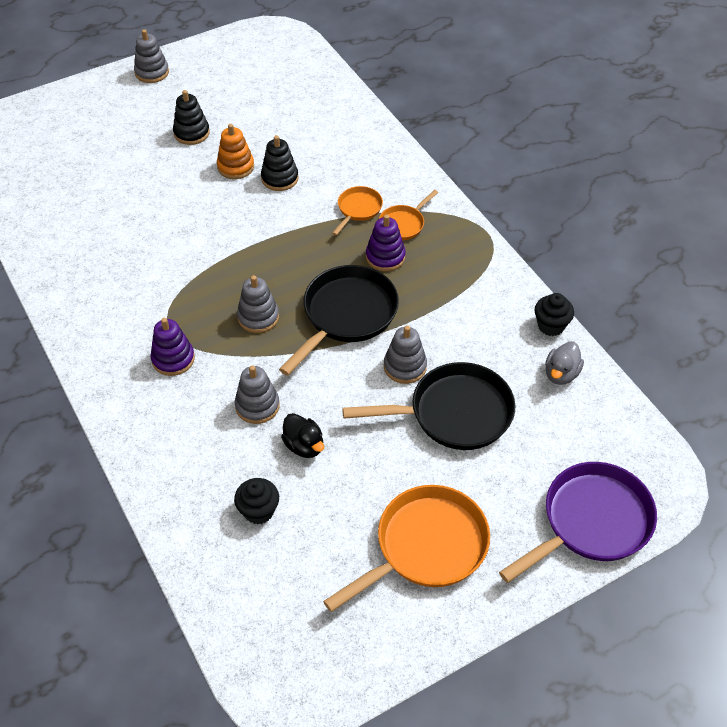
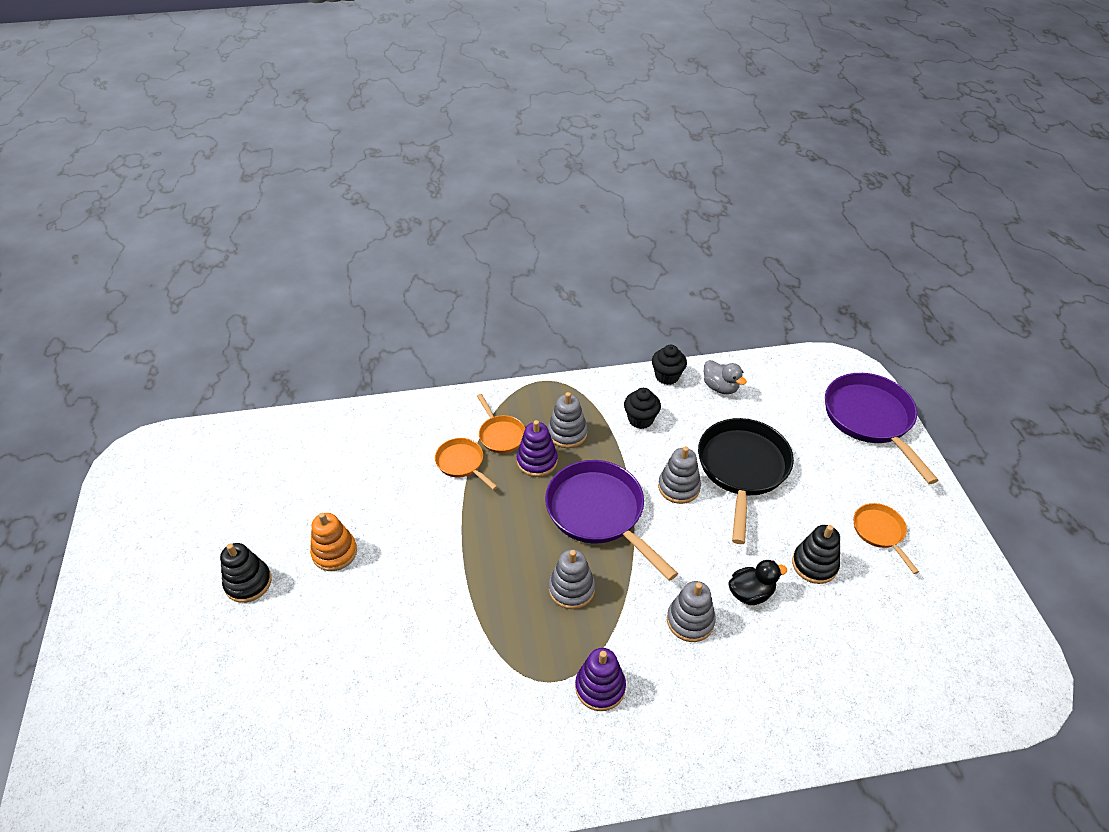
camera: 70 degrees left, 5 degrees down
(152, 72) = (103, 600): grey stacking toy -> grey stacking toy (567, 433)
(258, 511) = (821, 653): black cupcake -> black cupcake (640, 419)
(280, 178) = (378, 516): black stacking toy -> black stacking toy (814, 564)
(346, 315) = (599, 513): black pan -> purple pan
(425, 547) = (880, 532): orange pan -> orange pan, size x0.52

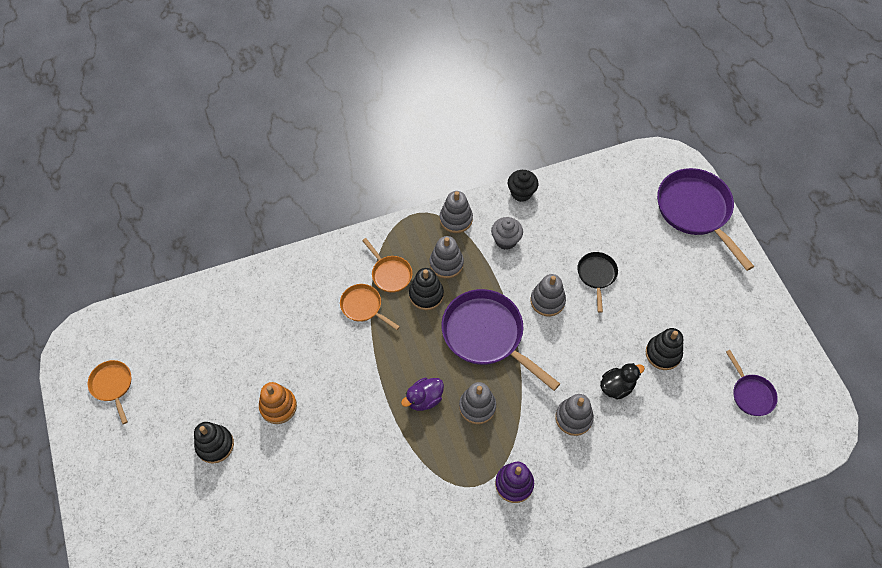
camera: 10 degrees left, 15 degrees up
(509, 570) = (424, 399): none -> purple duck
(537, 461) = (426, 295): purple stacking toy -> black stacking toy
(587, 392) = (456, 219): none -> grey stacking toy
(640, 419) = (506, 240): black cupcake -> grey cupcake
(720, 387) = (568, 197): grey duck -> none
(742, 469) = (596, 275): black pan -> black pan, size x0.52
(880, 532) = (711, 316): orange pan -> orange pan (113, 385)
(926, 628) = (751, 394): none -> purple pan

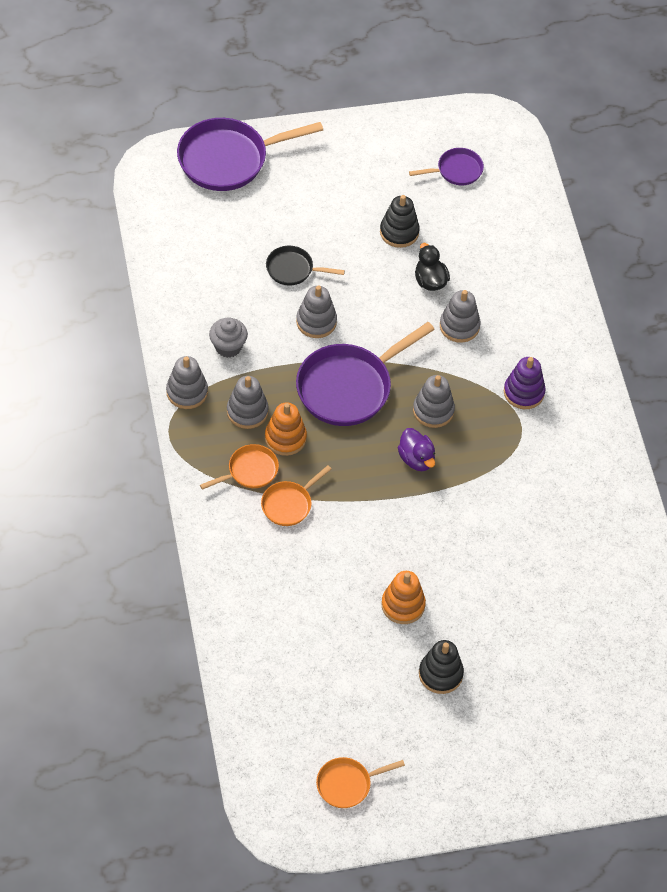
camera: 85 degrees left, 5 degrees down
(426, 295) = (285, 438): black stacking toy -> orange stacking toy
(521, 193) = (164, 319): black cupcake -> none

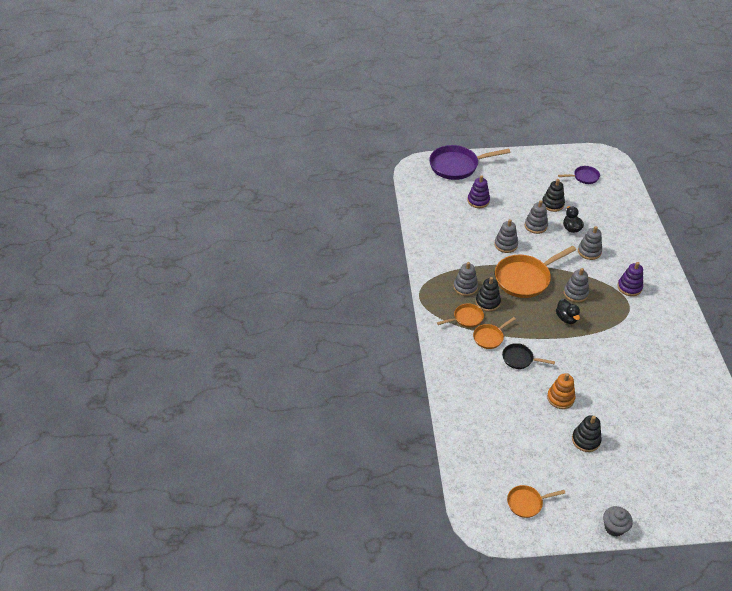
camera: 10 degrees right, 10 degrees down
(187, 392) = (430, 275): grey stacking toy -> grey stacking toy (535, 226)
(228, 347) = (455, 254): grey cupcake -> grey cupcake (614, 527)
(268, 233) = (478, 201): none -> purple stacking toy
(285, 438) = (487, 302): orange stacking toy -> black stacking toy
(293, 269) = (492, 218): black pan -> black pan (519, 359)
(349, 387) = (525, 278): purple pan -> orange pan
(416, 459) = (566, 318): purple duck -> black duck

